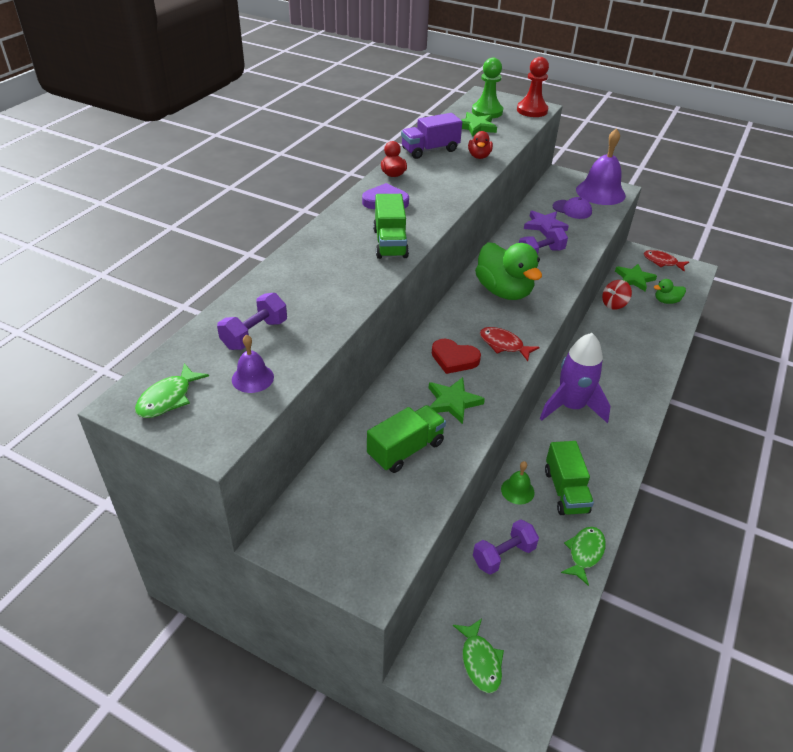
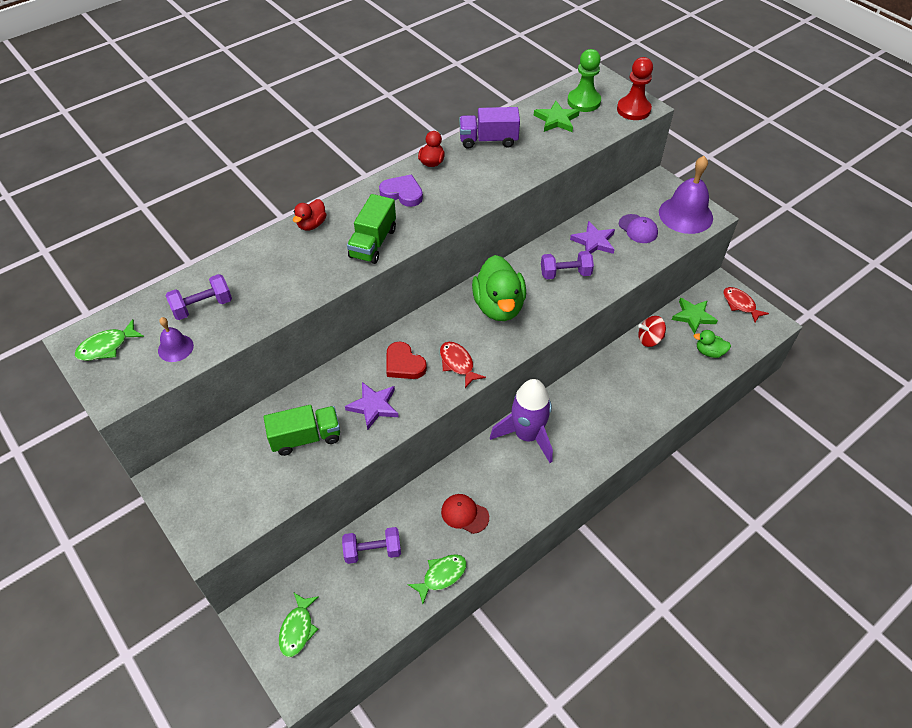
camera: 25 degrees right, 10 degrees up
(452, 402) = (373, 406): green star -> purple star
(479, 156) = (531, 159): red duck -> red duck (311, 224)
(517, 490) = (423, 498): green bell -> none
(565, 491) = (464, 514): green truck -> red cap

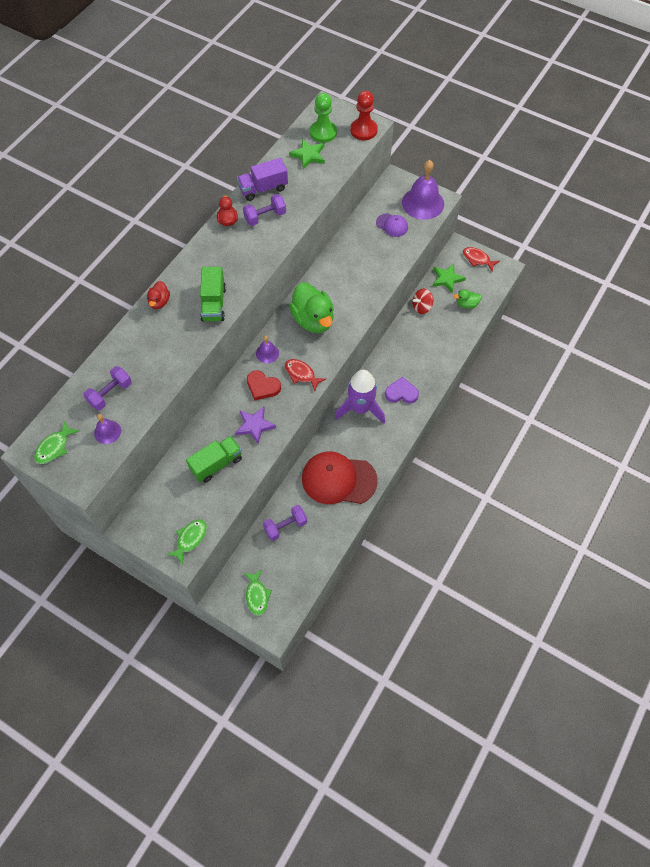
camera: 20 degrees left, 10 degrees up
(402, 193) = (217, 255): purple heart -> purple heart (401, 393)
(426, 328) = (267, 353): none -> purple bell
(441, 576) = (340, 527): green fish -> green fish (190, 539)
(464, 514) = (338, 479): red cap -> red cap, size x2.07
(565, 273) = (352, 278): purple dumbbell -> purple dumbbell (265, 217)
(594, 241) = (363, 245): purple star -> none

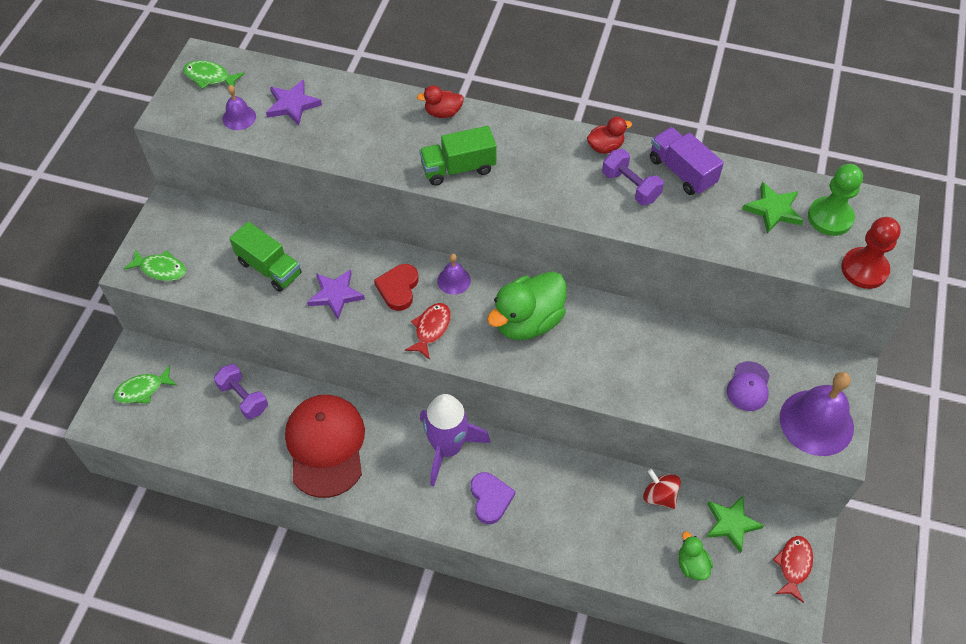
camera: 75 degrees right, 5 degrees down
(110, 394) = (292, 105): purple dumbbell -> purple star

